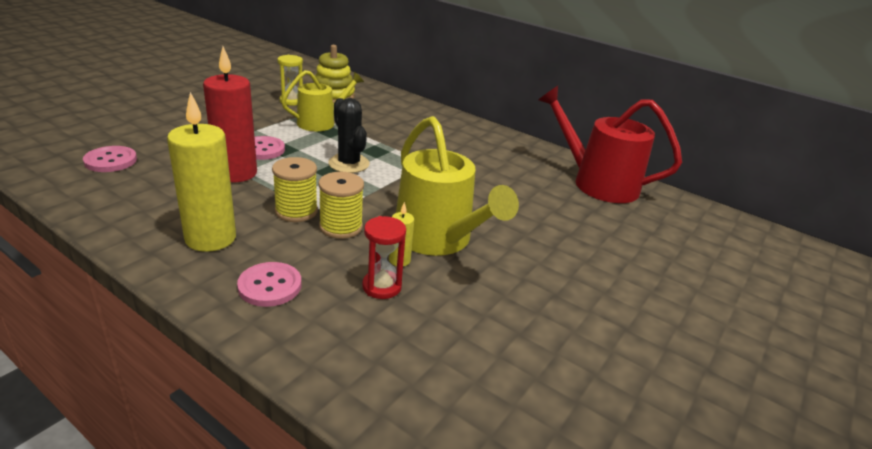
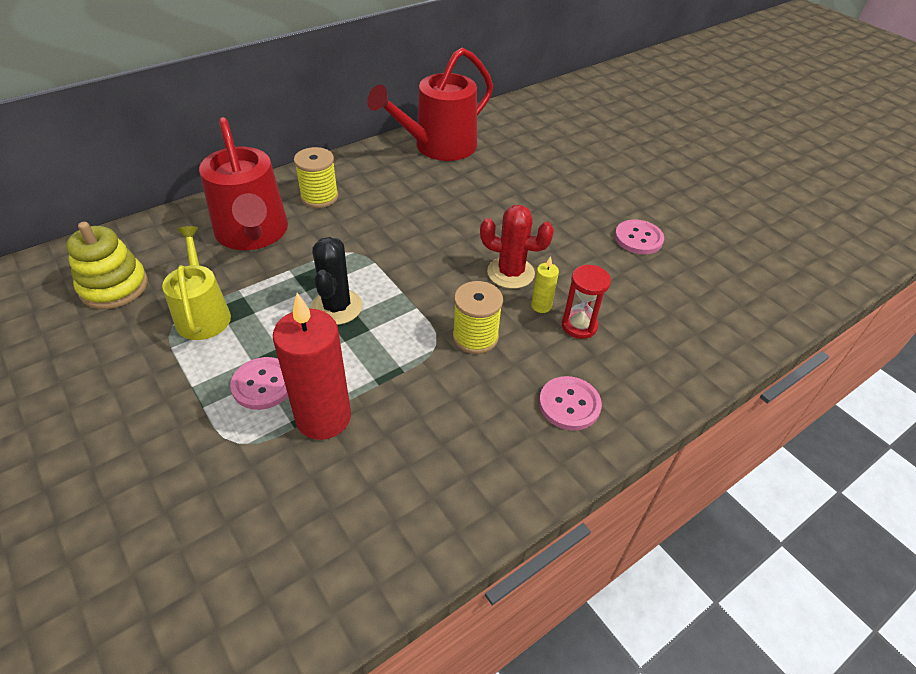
camera: 70 degrees left, 15 degrees up
(111, 161) = (225, 573): pink button -> pink button (638, 238)
(210, 238) = (475, 449): yellow candle -> none
(291, 101) = (105, 335): yellow hourglass -> none
(296, 211) = (434, 368): yellow spool -> yellow spool (319, 197)
(349, 164) = (336, 307): black cactus -> black cactus turned 75 degrees counterclockwise
(411, 125) = (253, 233): none -> red watering can
(437, 239) = (510, 273): yellow watering can -> red cactus

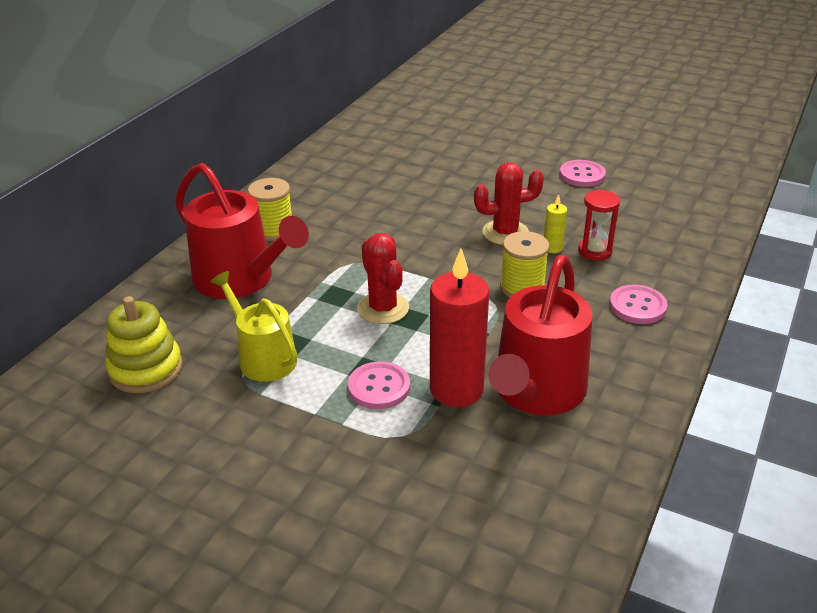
camera: 25 degrees left, 10 degrees down
(336, 307) = (383, 308): black cactus -> red cactus
(439, 147) = (345, 156): red watering can -> red watering can (536, 391)

